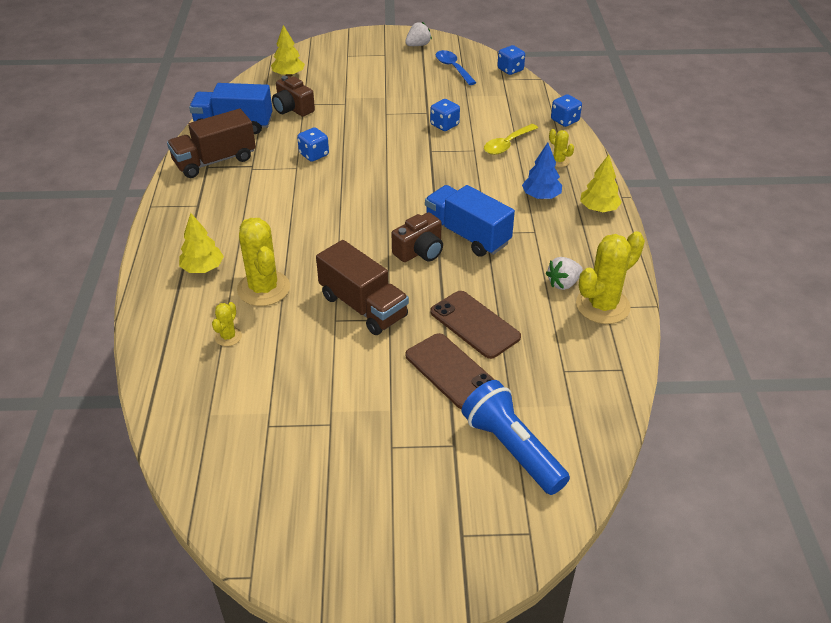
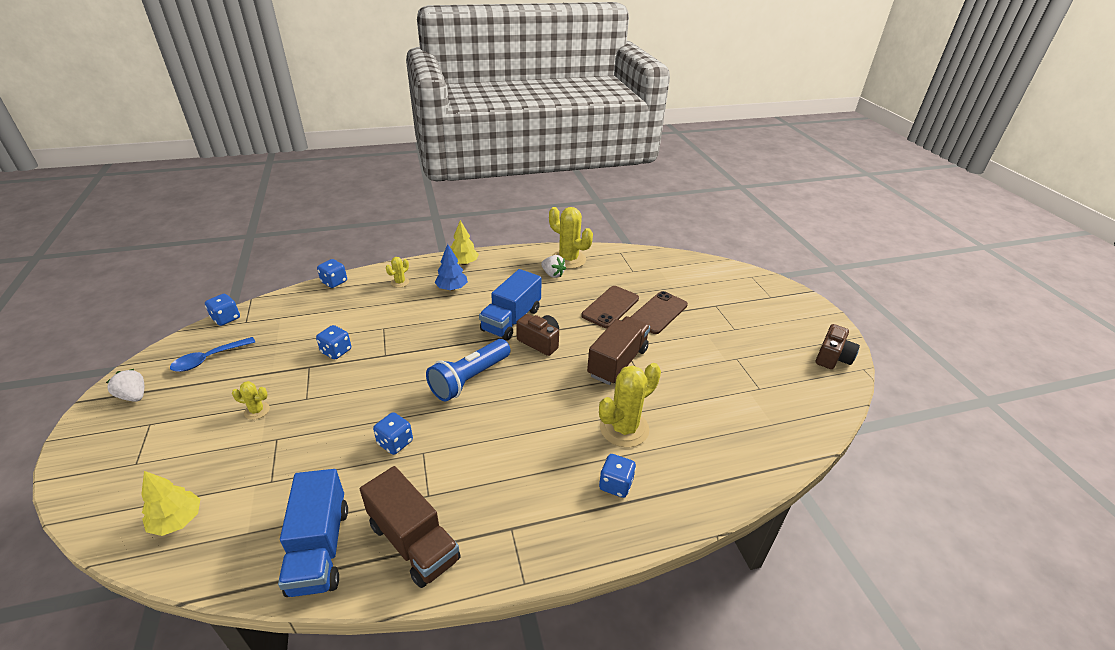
camera: 105 degrees left, 5 degrees down
(203, 268) = (616, 484): yellow tree -> blue dice
(228, 337) = (692, 436): yellow cactus -> yellow cactus (257, 411)
(293, 109) = (282, 490): brown camera -> brown camera (832, 357)
(507, 144) = (374, 310): yellow spoon -> none
(512, 449) = (703, 285): blue flashlight -> blue flashlight (469, 379)

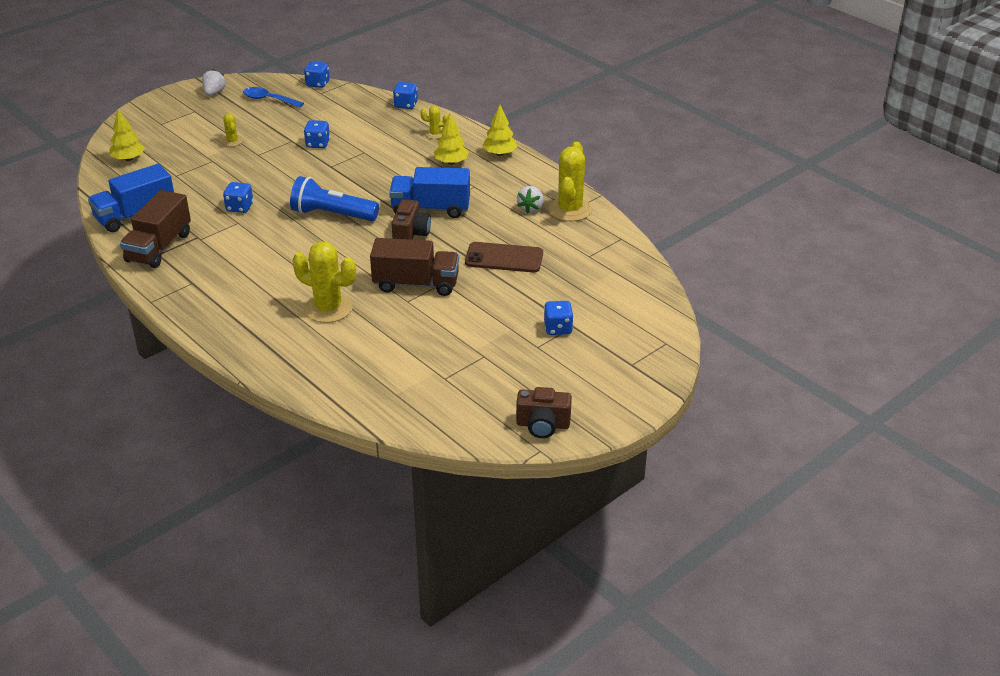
camera: 65 degrees right, 0 degrees up
(452, 288) = (451, 162): blue tree -> yellow tree
(616, 484) = (261, 319): blue dice -> blue dice (558, 328)
(658, 313) = (522, 290): brown phone -> none

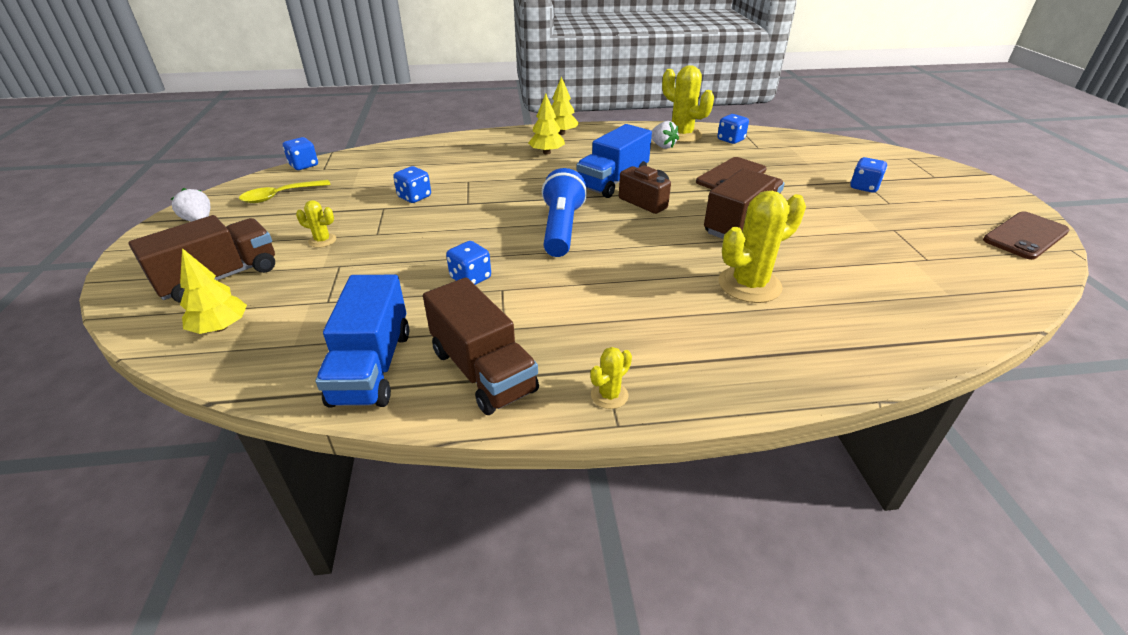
camera: 55 degrees left, 0 degrees up
(167, 134) = (220, 278): none -> brown truck
(268, 99) = (280, 196): blue spoon -> yellow spoon
(332, 214) = (561, 228): blue flashlight -> blue flashlight turned 135 degrees clockwise
(406, 105) = (420, 142): blue dice -> blue dice (730, 140)
(435, 134) = (490, 145): yellow cactus -> yellow cactus (609, 395)
(543, 425) = (1025, 236): brown camera -> brown phone

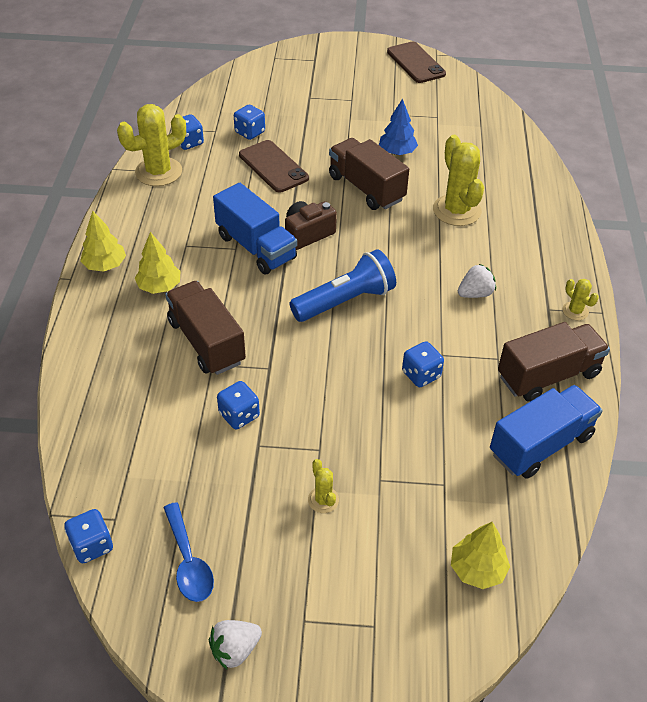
camera: 80 degrees left, 10 degrees up
(220, 278) = (386, 590): brown truck -> brown truck (206, 342)
(280, 196) = (188, 561): yellow spoon -> blue spoon
(322, 240) = (323, 500): yellow cactus -> yellow cactus turned 45 degrees counterclockwise
(372, 367) = (540, 444): blue truck -> blue truck turned 45 degrees counterclockwise
(561, 228) = (345, 301): blue flashlight -> blue flashlight turned 135 degrees clockwise
(662, 146) = (183, 193): white strawberry -> white strawberry (475, 293)
(823, 237) = (397, 152): none -> blue tree
(864, 187) = (321, 101): blue dice -> blue dice (250, 132)

